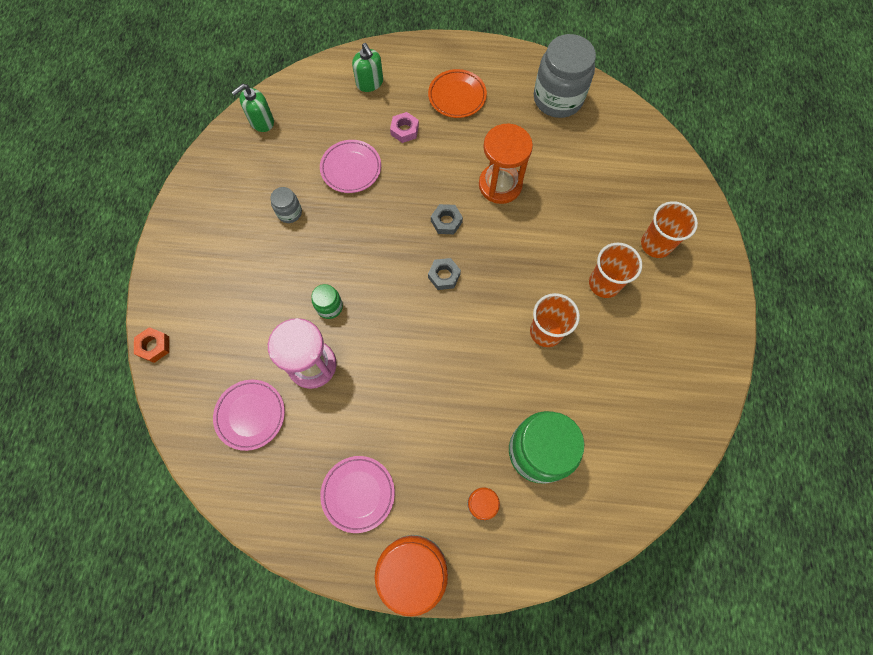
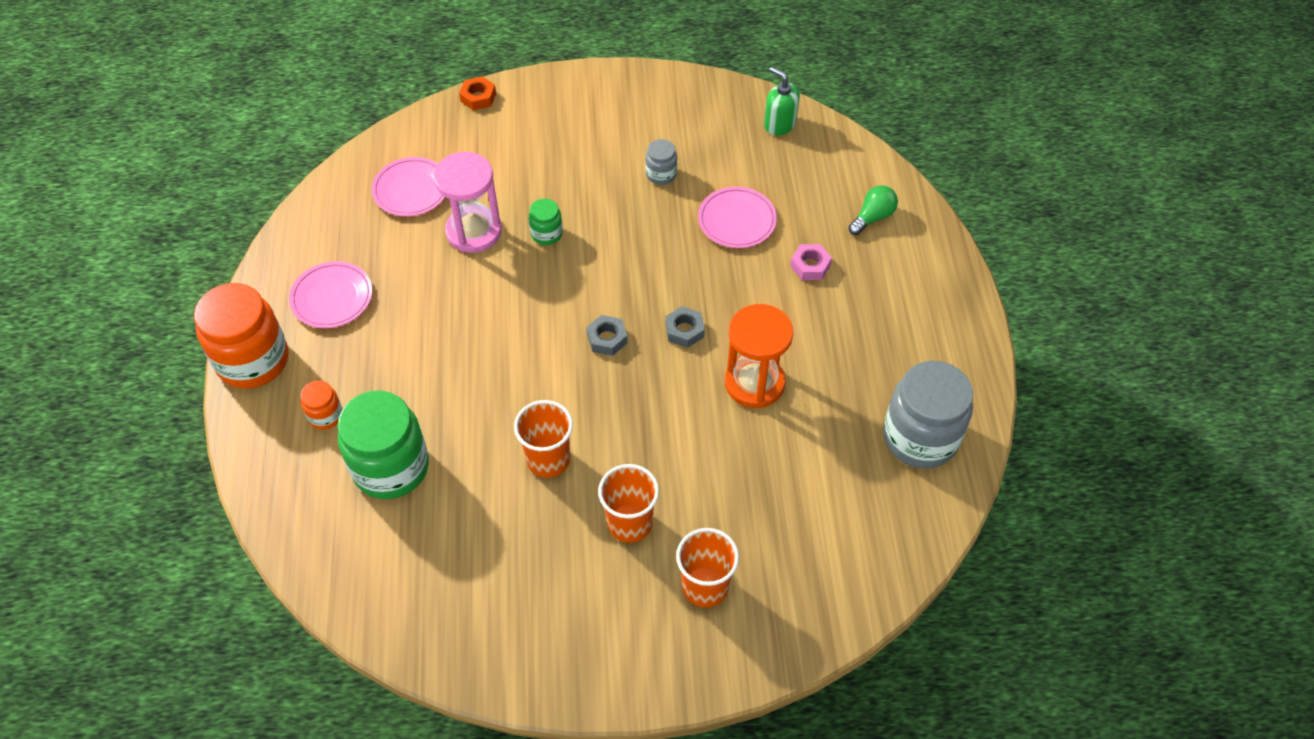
camera: 80 degrees right, 15 degrees down
(370, 83) = (872, 217): green soap dispenser -> green light bulb
(457, 96) = (883, 315): orange plate -> none

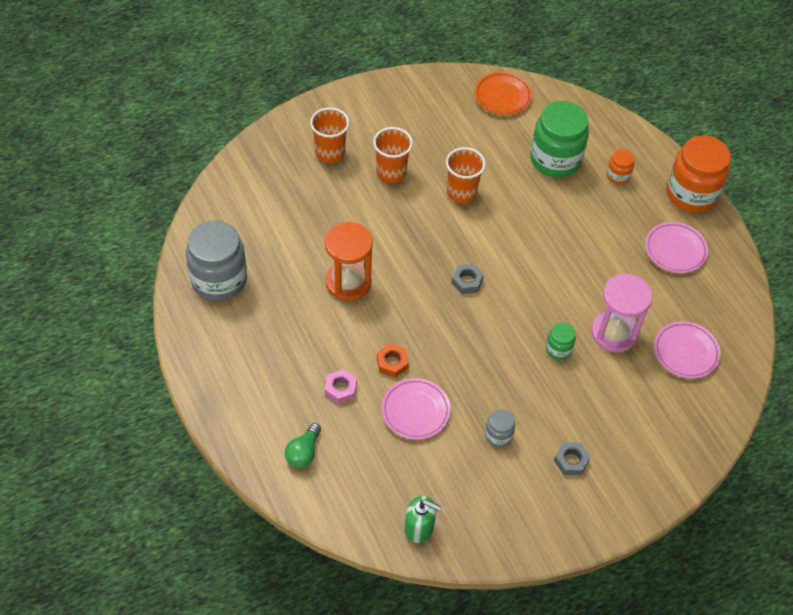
camera: 155 degrees right, 0 degrees up
(396, 601) = (503, 96): none -> orange plate
(478, 97) = (698, 462): orange nut -> orange nut (392, 363)
(684, 330) = (415, 305): grey nut -> grey nut (571, 461)

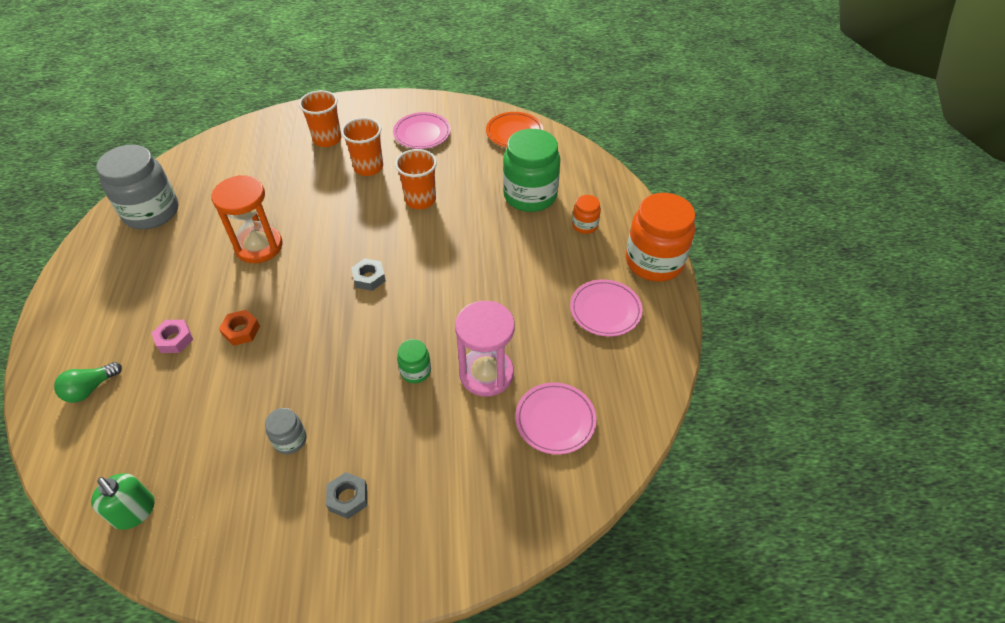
camera: 25 degrees right, 5 degrees down
(415, 411) = (227, 385): pink plate -> pink plate (422, 134)

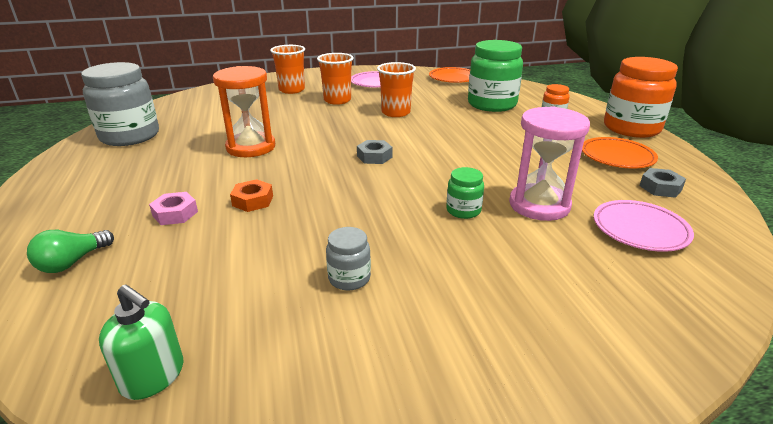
camera: 10 degrees left, 20 degrees down
(348, 498) = (452, 322): grey nut -> grey nut (660, 188)
(605, 310) = (617, 157): pink plate -> orange plate

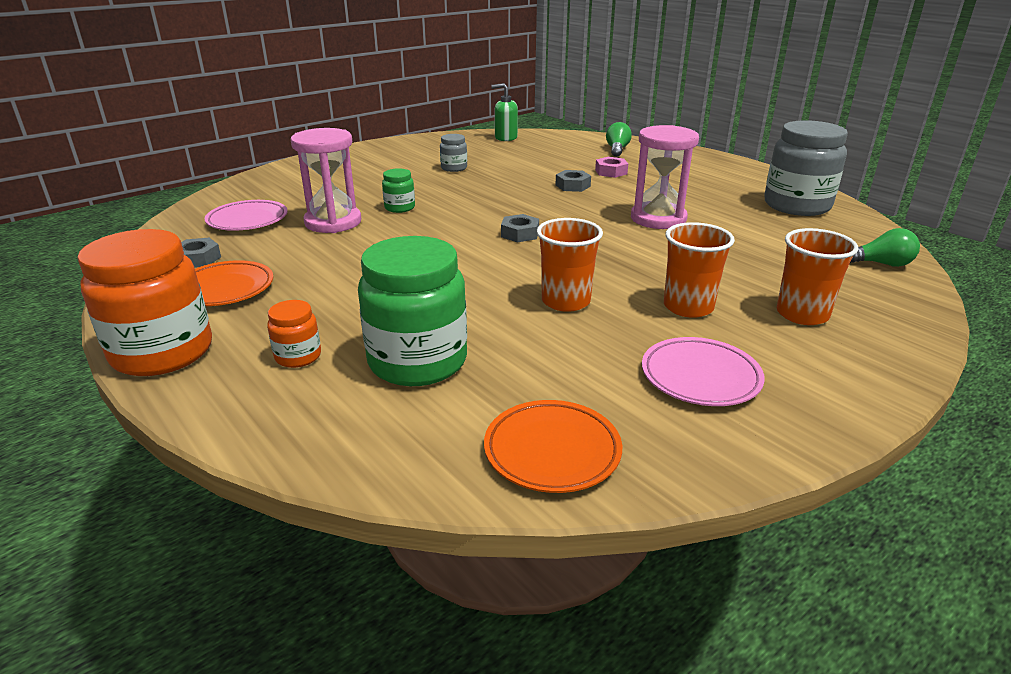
camera: 155 degrees right, 0 degrees up
(197, 98) = (881, 264): none -> green light bulb
(251, 147) = (658, 219): orange hourglass -> pink hourglass
(253, 201) = (572, 186): orange nut -> grey nut

